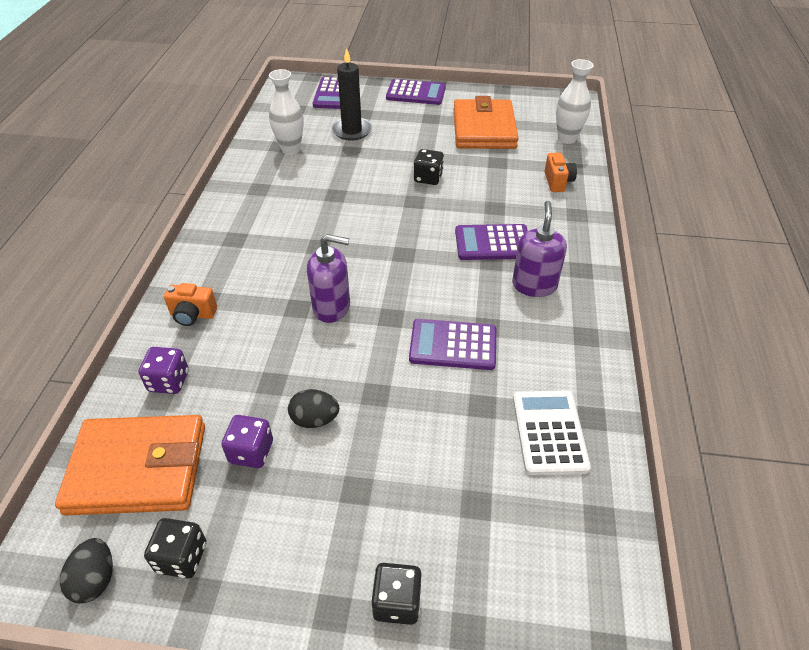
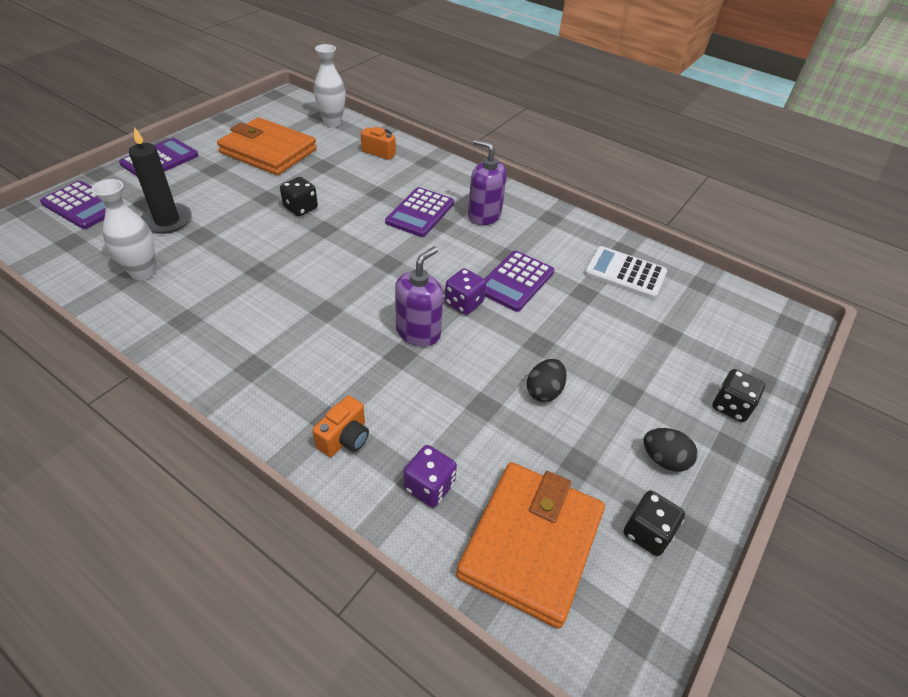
camera: 65 degrees left, 0 degrees up
(95, 580) = (646, 612): black egg -> black egg (664, 459)
(251, 452) = (556, 447): purple dice -> purple dice (464, 303)

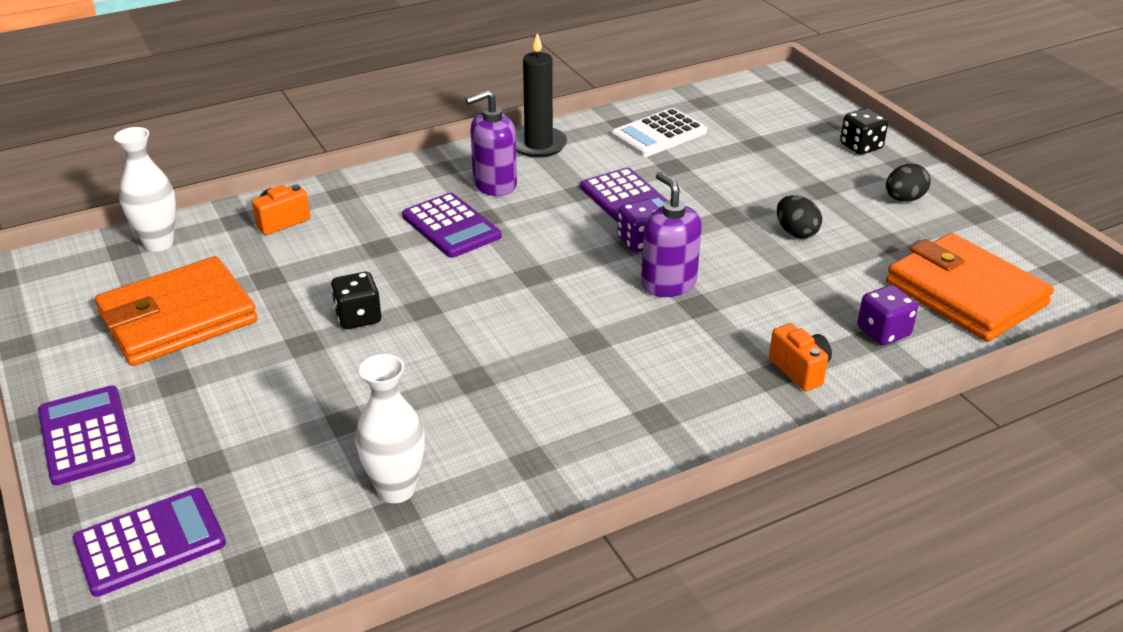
camera: 60 degrees left, 10 degrees down
(167, 221) = (280, 449): black candle -> black candle (538, 145)
(647, 533) = (973, 233): black dice -> none

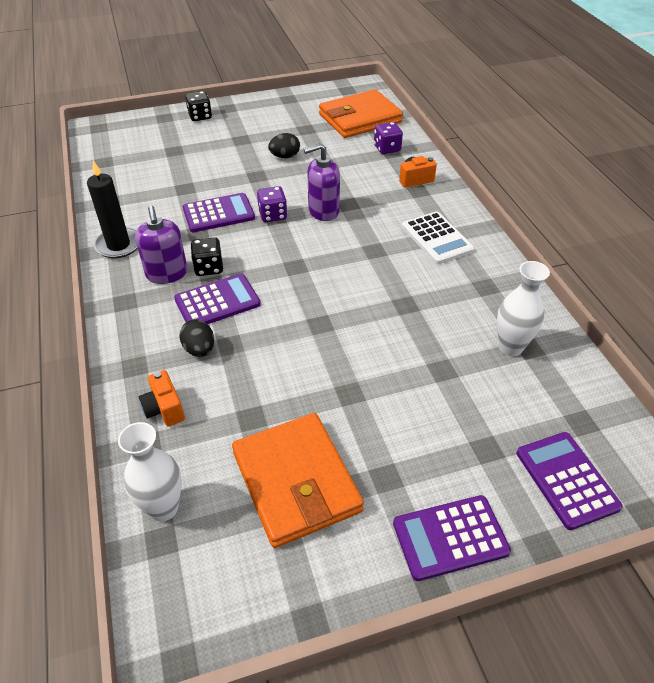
camera: 80 degrees left, 10 degrees up
(358, 317) = (323, 360): black dice -> black dice (209, 268)
(659, 134) = (137, 187): white calculator -> white calculator (437, 238)
(904, 199) = (264, 115): black egg -> black egg (199, 349)

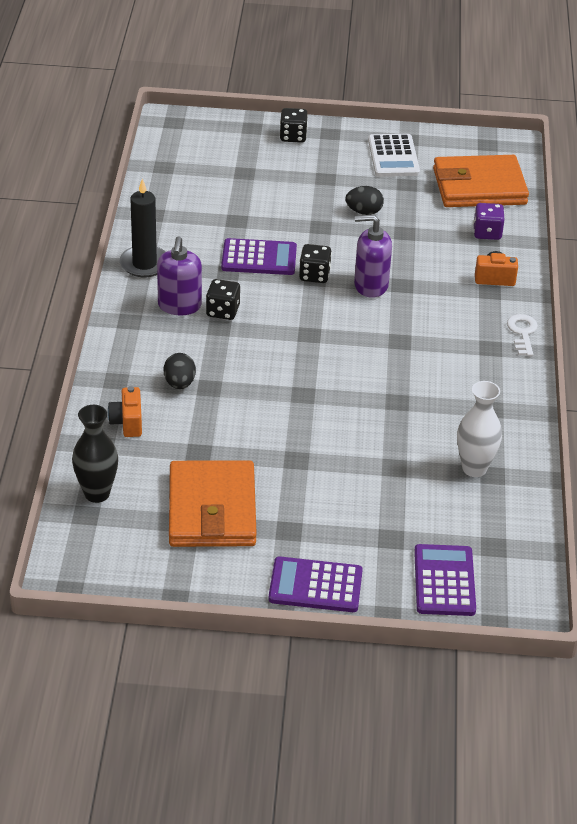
camera: 20 degrees right, 5 degrees down
(163, 508) = (97, 493): white vase -> black vase
(217, 302) = (215, 346): purple calculator -> none
(273, 215) = (314, 275): purple dice -> black dice
(437, 238) = (474, 347): white calculator -> white calculator (393, 156)
(465, 216) = (522, 333): none -> white key

